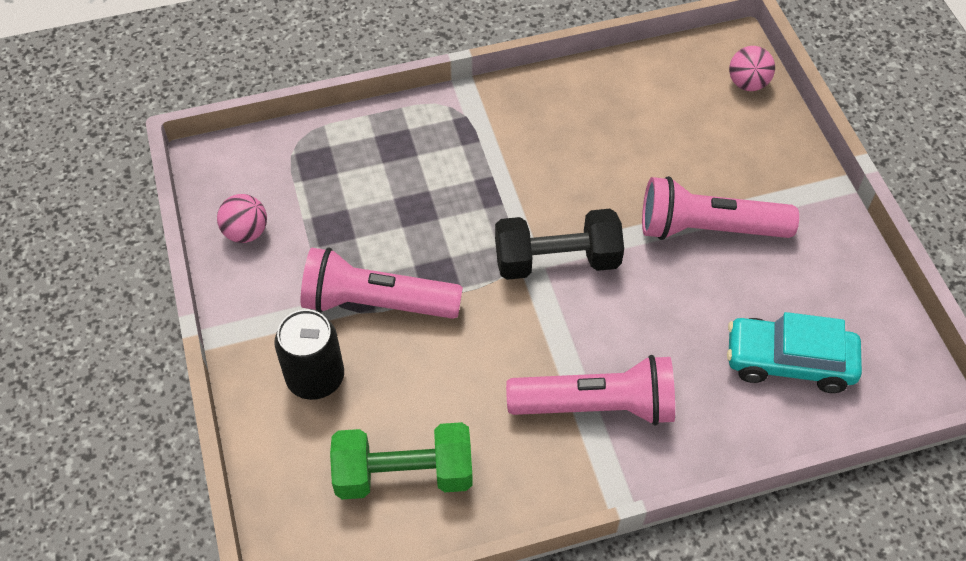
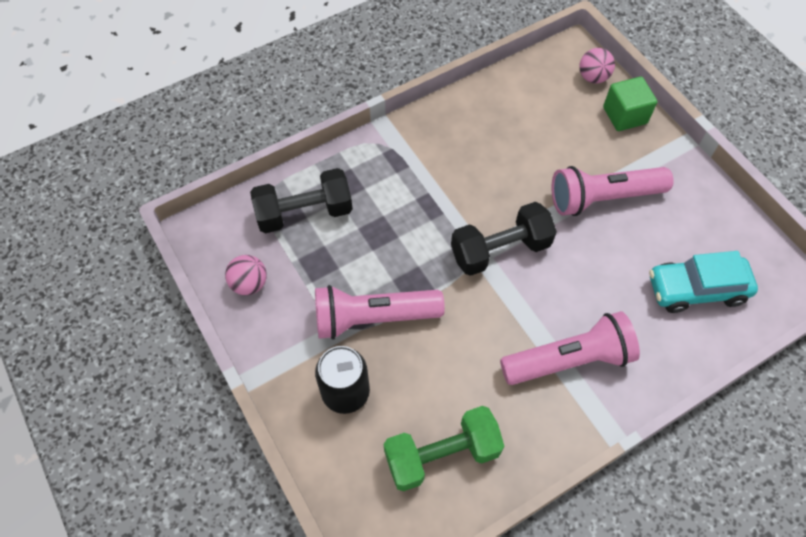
camera: 15 degrees left, 5 degrees up
(336, 167) = (304, 213): none -> black dumbbell
(772, 137) = (624, 115): none -> green cube

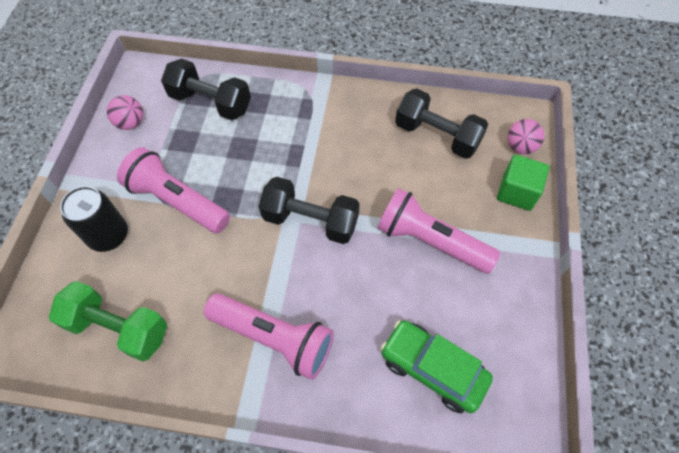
camera: 40 degrees right, 0 degrees up
(524, 110) = (437, 136): none -> black dumbbell
(696, 289) = (432, 369): turquoise car -> green car

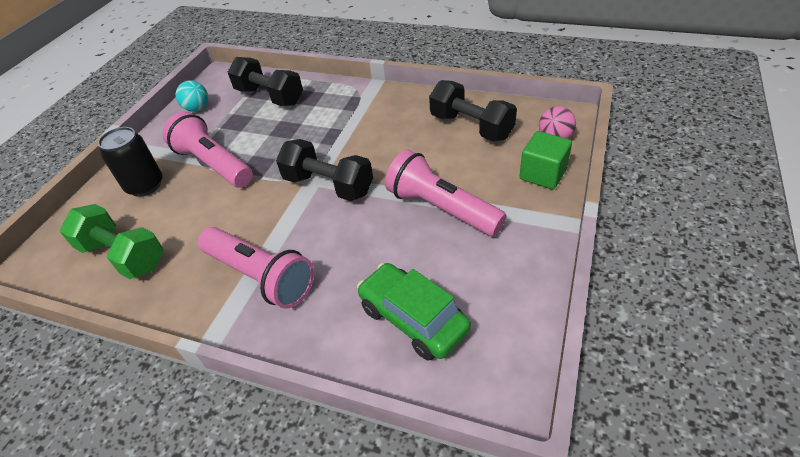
camera: 15 degrees right, 15 degrees down
(131, 123) = (197, 108): pink ball -> turquoise ball

